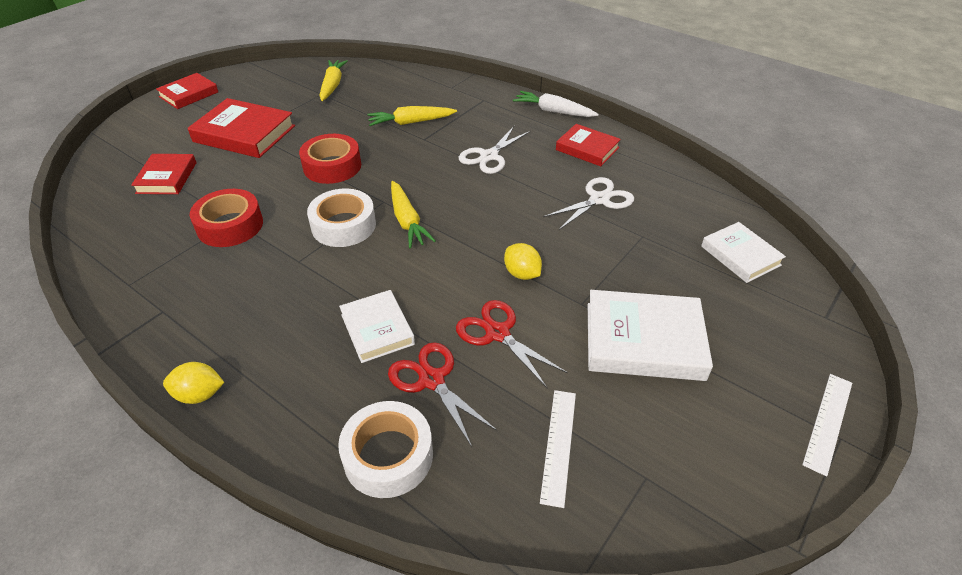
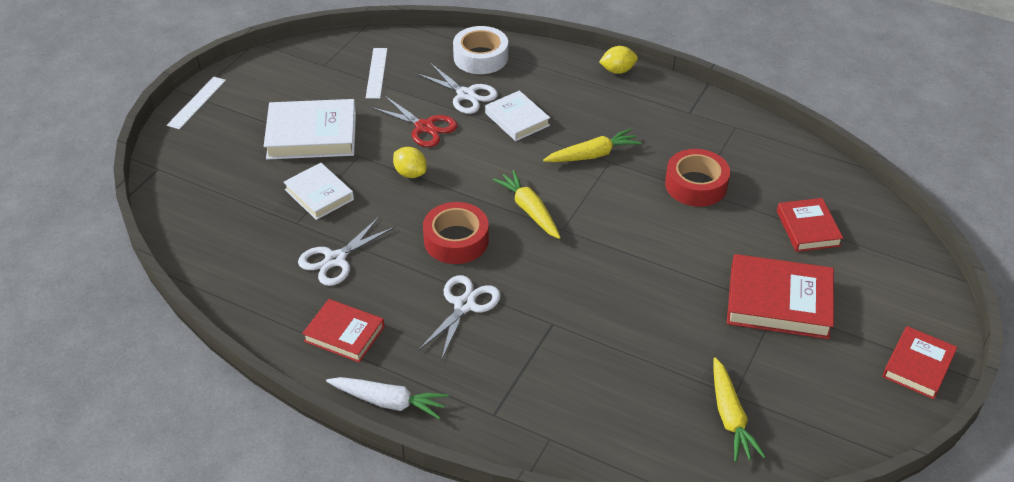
camera: 170 degrees right, 0 degrees up
(332, 166) = (641, 266): red tape -> red tape (456, 240)
(343, 225) = (589, 198): white tape -> none
(411, 122) = (580, 351): yellow carrot -> yellow carrot (592, 155)
(432, 380) = (466, 95): red scissors -> white scissors
(740, 256) = (207, 213): white book -> white book (319, 194)

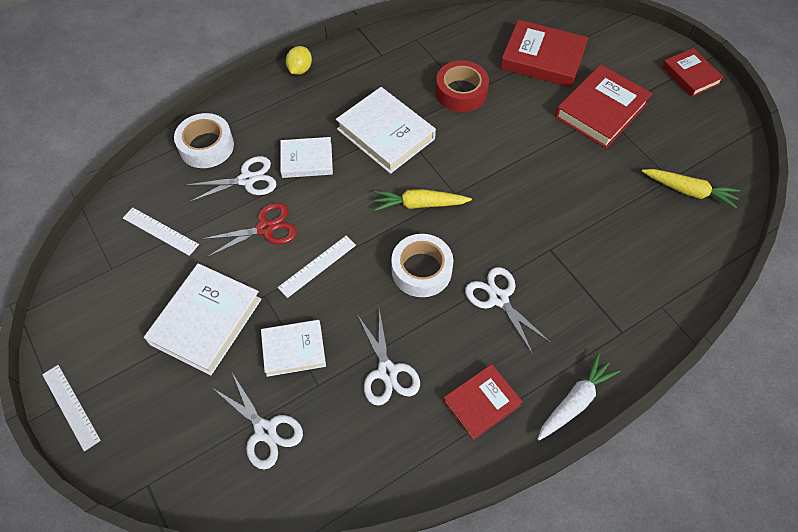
camera: 60 degrees left, 15 degrees up
(237, 210) = (265, 431): none -> white scissors
(410, 173) = (317, 266): yellow lemon -> white ruler
(456, 240) = (421, 270): red tape -> white tape
(592, 155) = (385, 134): yellow carrot -> white book
(808, 228) = (542, 58): red book -> red book, size x1.60

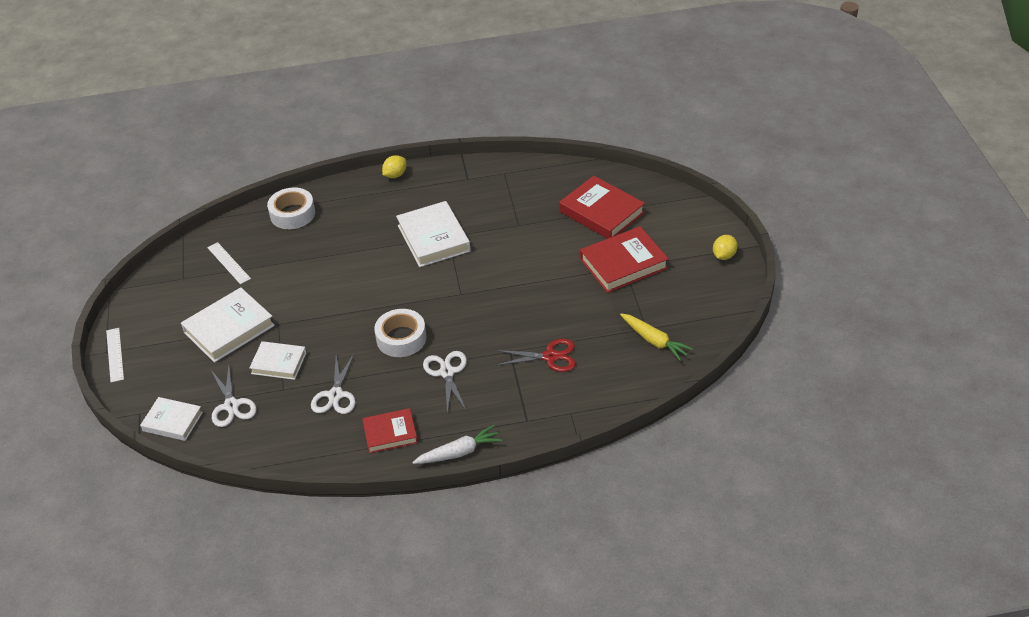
camera: 25 degrees right, 15 degrees down
(247, 180) = (309, 244): white scissors -> none
(265, 228) = (303, 281): red scissors -> red scissors (550, 357)
(307, 160) = (361, 242): white book -> white book (172, 421)
(317, 266) = (326, 315): white ruler -> none
(420, 204) = (428, 294): yellow carrot -> none
(461, 92) = (514, 222): red tape -> none
(690, 75) = (724, 256): red book -> yellow lemon

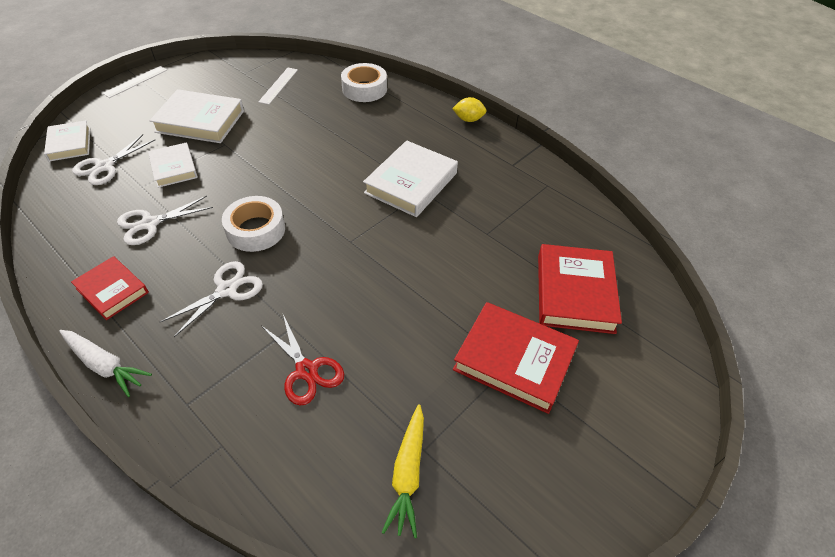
camera: 50 degrees right, 5 degrees up
(724, 256) = (632, 471): yellow lemon -> none

